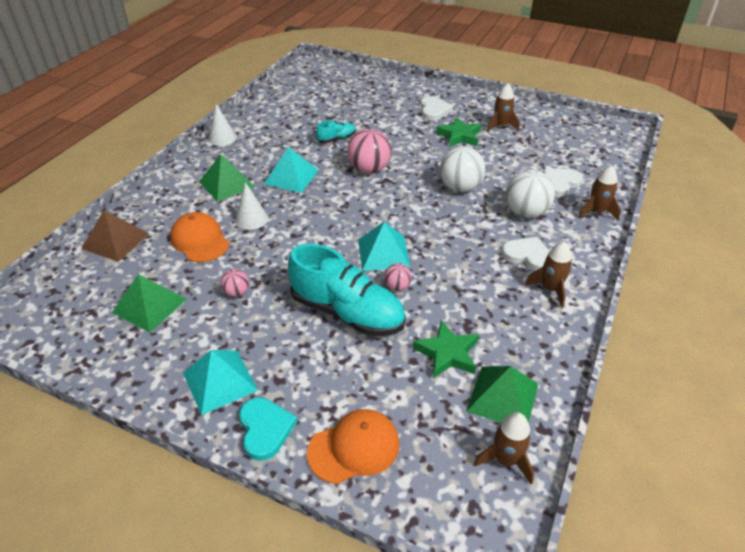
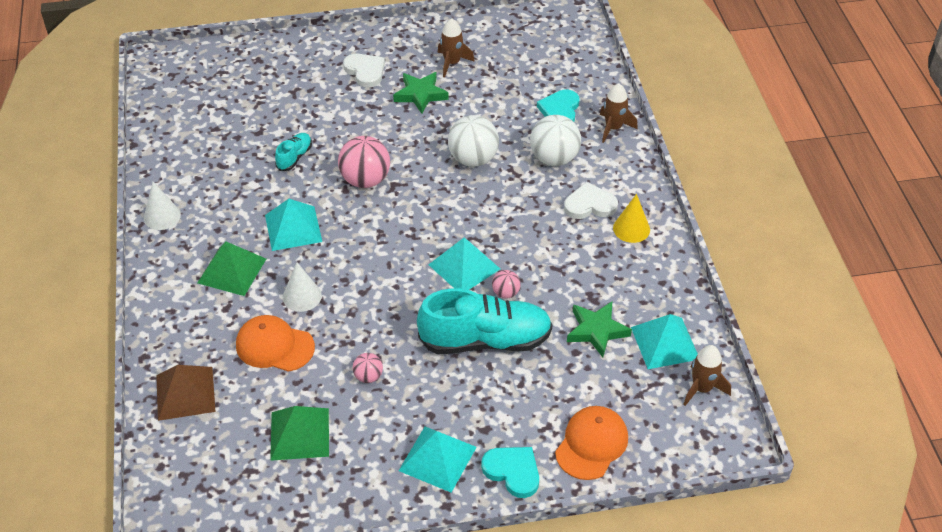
camera: 35 degrees left, 5 degrees up
(502, 397) = (664, 343): green pyramid -> turquoise pyramid
(550, 289) = (631, 229): brown rocket -> yellow cone
(560, 183) = (560, 110): white heart -> turquoise heart

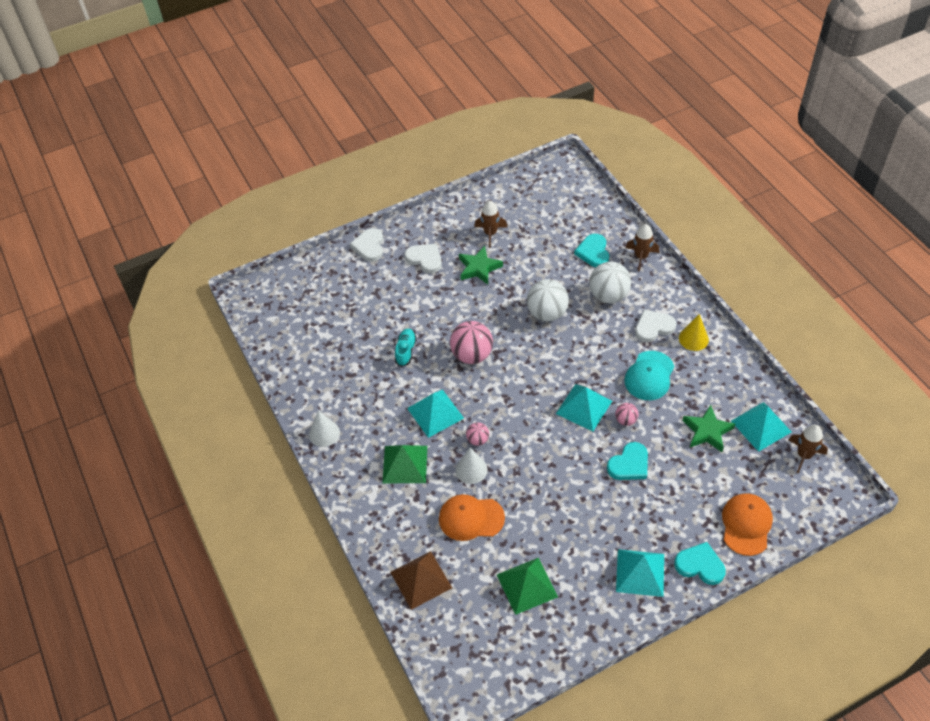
camera: 15 degrees left, 5 degrees up
(311, 44) = (369, 246): none -> white heart
(368, 376) = (555, 521): pink ball -> pink ball (477, 440)
(485, 340) = (629, 464): turquoise shoe -> turquoise heart
(558, 254) = (649, 376): none -> turquoise cap

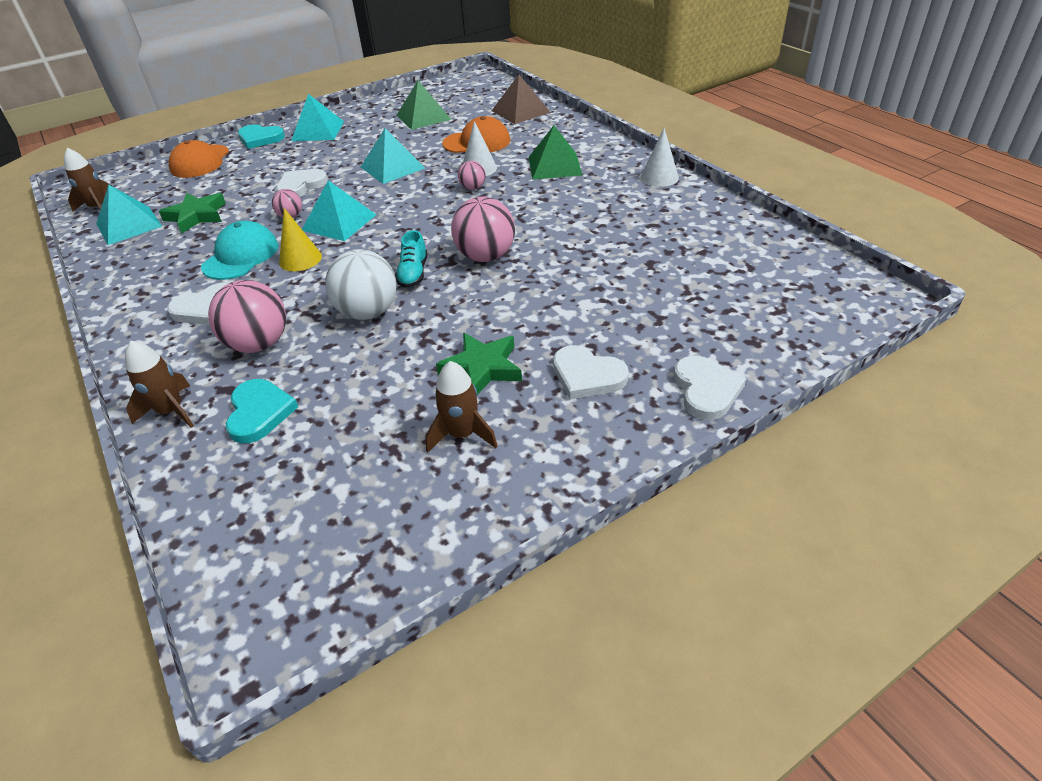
camera: 175 degrees right, 10 degrees down
(405, 351) = (583, 253): turquoise shoe -> turquoise shoe (413, 274)
(435, 413) = (528, 202): turquoise pyramid -> turquoise pyramid (392, 167)
(608, 295) = (259, 344): white ball -> pink ball
(629, 464) = (301, 186): turquoise heart -> white heart
(693, 339) = (154, 299): yellow cone -> yellow cone (300, 259)

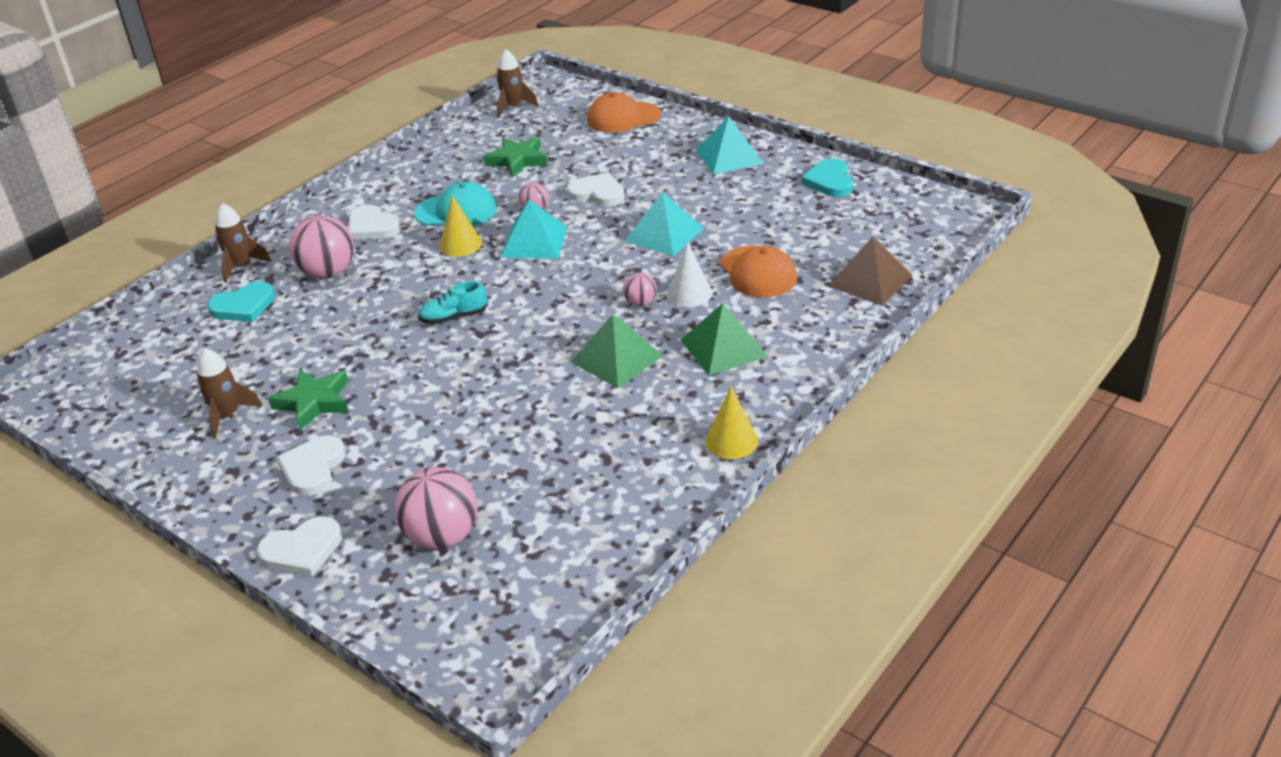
camera: 70 degrees right, 5 degrees down
(129, 225) = (490, 134): turquoise pyramid -> none
(260, 138) = (691, 130): turquoise heart -> turquoise heart (829, 181)
(368, 312) = (384, 312): white ball -> none
(423, 117) = (807, 212): green pyramid -> green pyramid (616, 358)
(486, 256) = (498, 353): pink ball -> pink ball (442, 536)
(659, 177) = (731, 441): white cone -> yellow cone

